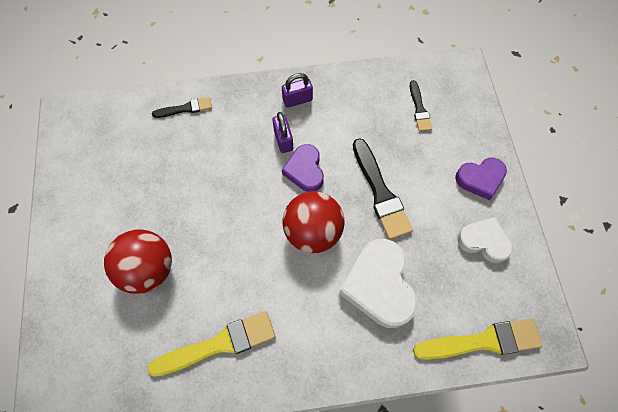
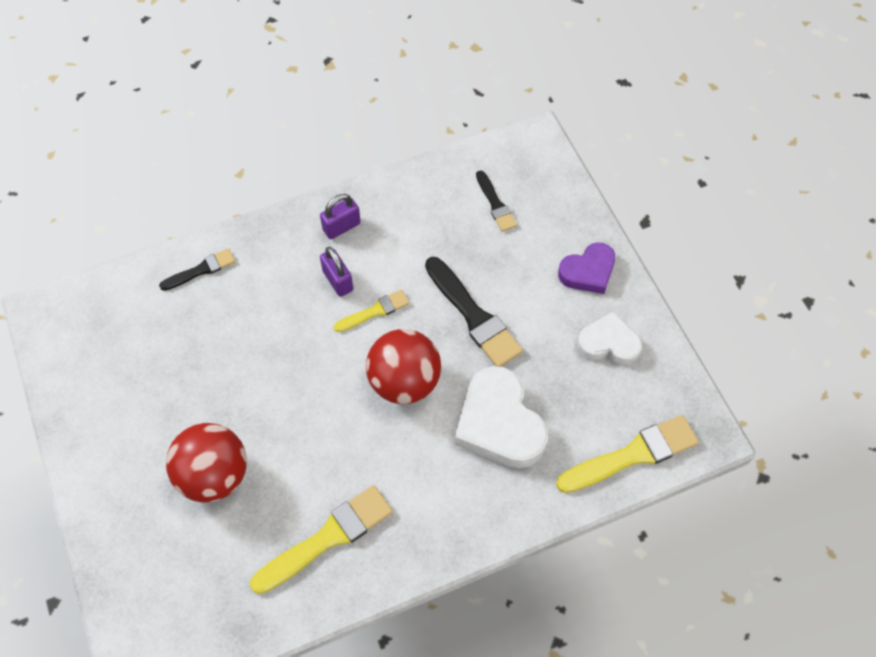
camera: 15 degrees left, 5 degrees down
(305, 170) = (375, 311): purple heart -> yellow brush

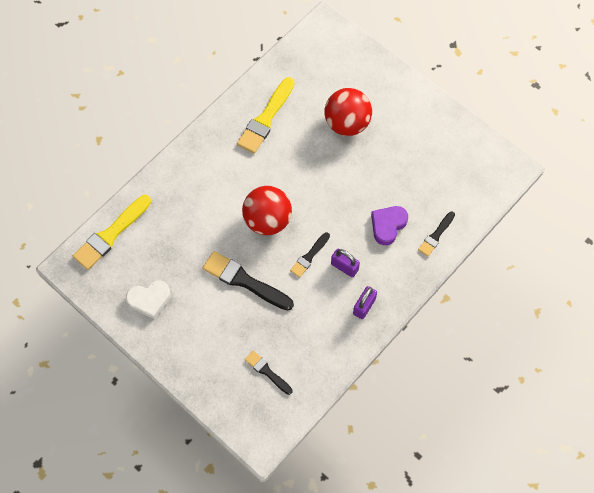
camera: 155 degrees right, 5 degrees up
(375, 311) = (309, 256): yellow brush -> black brush
(499, 423) = (198, 219): white heart -> none
(588, 272) = (181, 346): purple heart -> purple heart (388, 225)

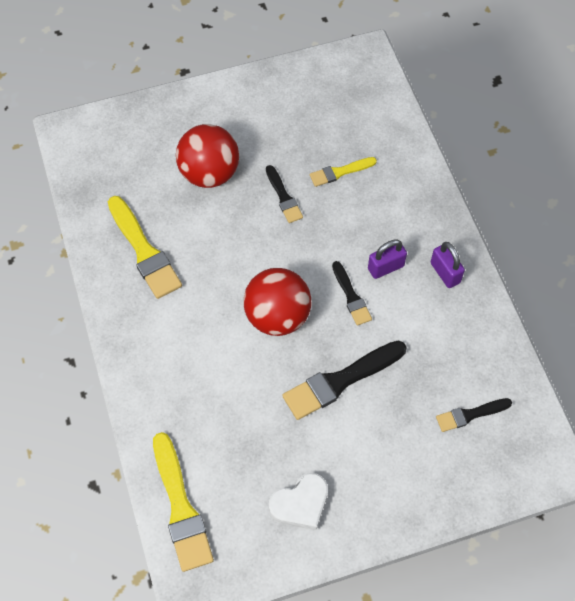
camera: 60 degrees left, 5 degrees down
(149, 300) = (300, 504): white heart -> white heart turned 45 degrees clockwise
(388, 225) = (361, 199): purple heart -> none
(401, 201) = (340, 172): none -> yellow brush
(436, 235) = (402, 161): black brush -> black brush (283, 197)

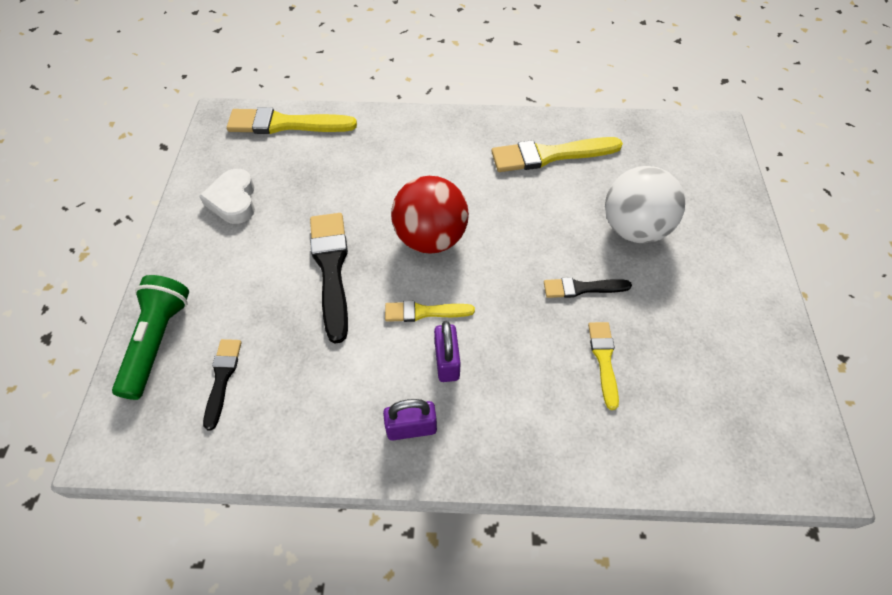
camera: 110 degrees right, 5 degrees down
(209, 173) = (634, 228): red ball -> white ball
(351, 296) = (424, 312): black brush -> yellow brush
(465, 482) = (158, 341): none -> green flashlight

